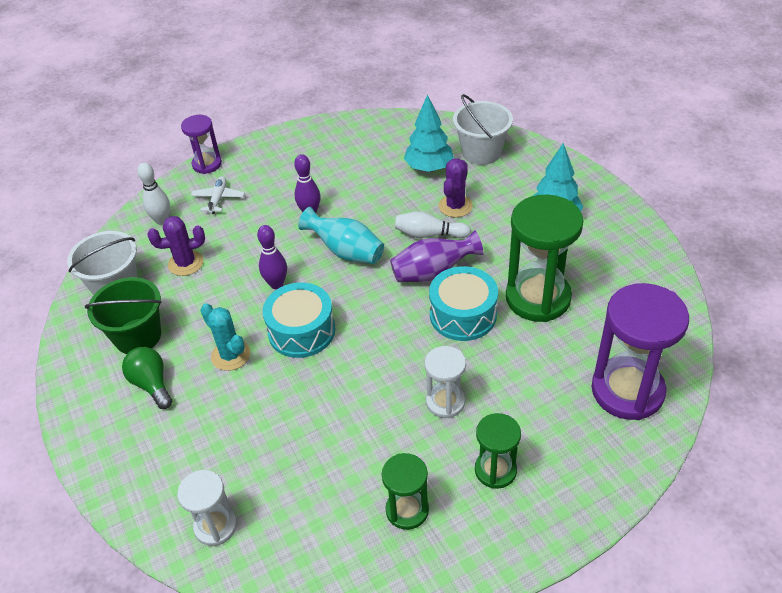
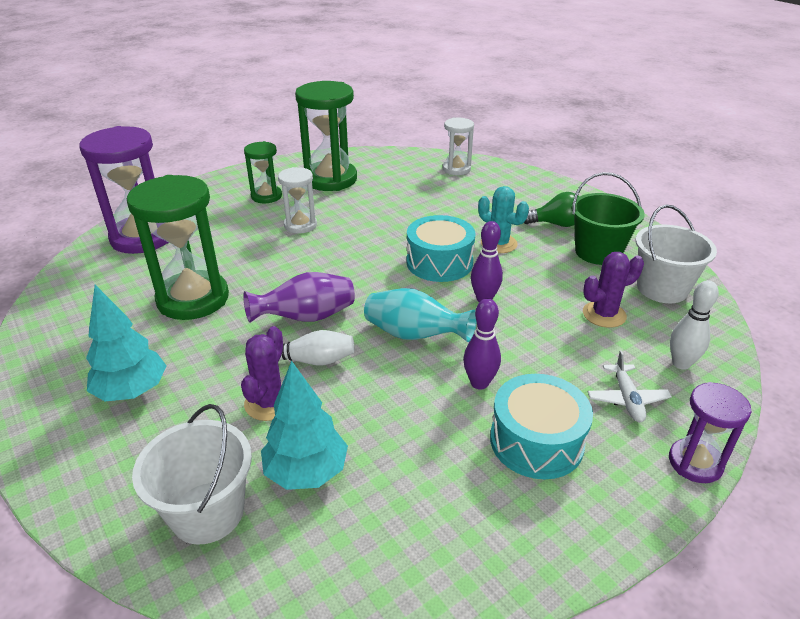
camera: 170 degrees right, 10 degrees down
(152, 384) = (555, 224): green light bulb -> green light bulb turned 45 degrees counterclockwise
(407, 510) = (330, 179): green hourglass -> green hourglass, size x1.82
(463, 315) = (277, 281): turquoise drum -> turquoise drum (536, 441)

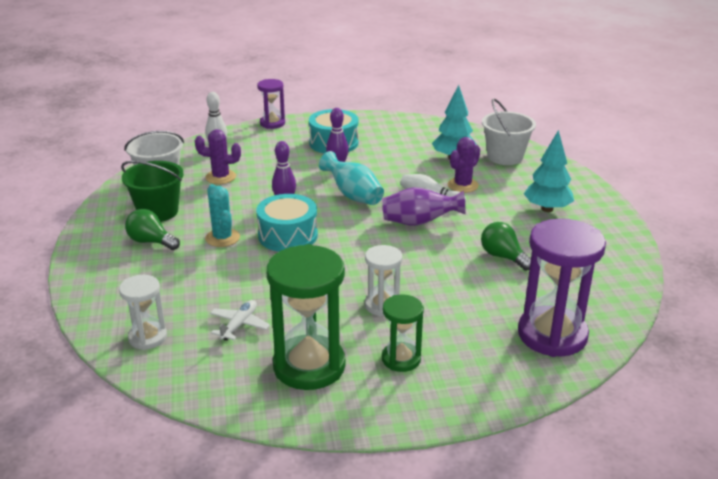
camera: 155 degrees left, 5 degrees down
(193, 299) = (503, 257): green hourglass -> green light bulb
(627, 399) = (269, 145): white plane -> white plane (239, 325)

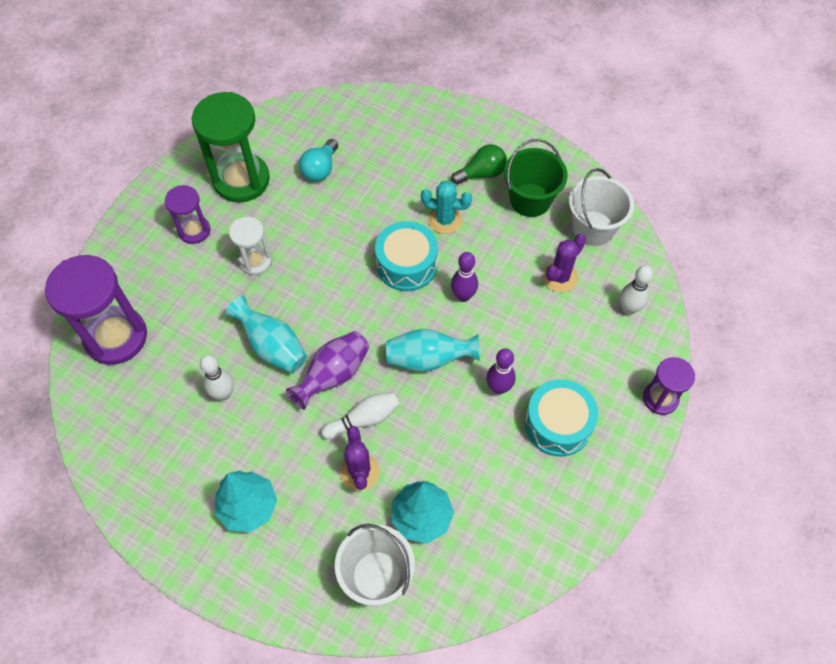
camera: 130 degrees right, 30 degrees up
(148, 337) = (356, 118): white hourglass -> none
(239, 325) = (320, 169): white plane -> turquoise light bulb
(401, 359) = (194, 231): green hourglass -> purple hourglass
(438, 256) = (272, 346): none -> turquoise vase
(503, 257) = (224, 394): green light bulb -> white bowling pin

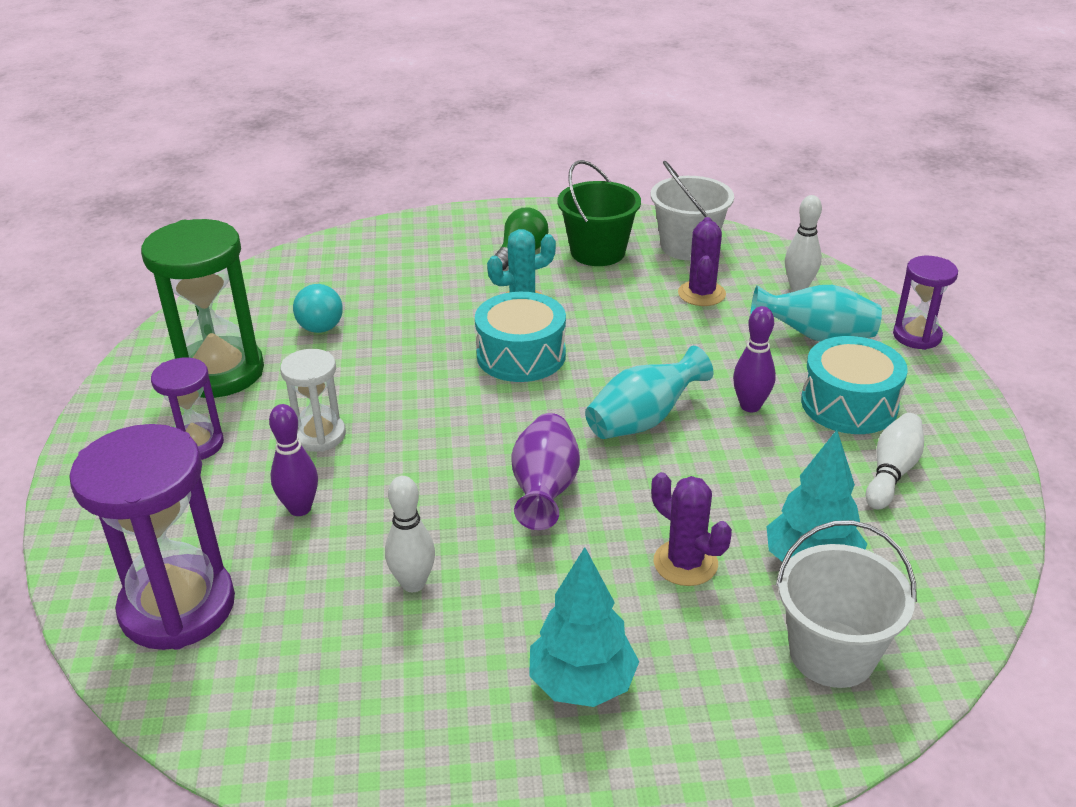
camera: 35 degrees left, 25 degrees down
(272, 346) = (431, 503): turquoise vase -> turquoise vase (816, 337)
(364, 419) = (631, 511): white bowling pin -> white bowling pin (891, 472)
(463, 296) = (617, 352): purple bowling pin -> purple bowling pin (300, 508)

